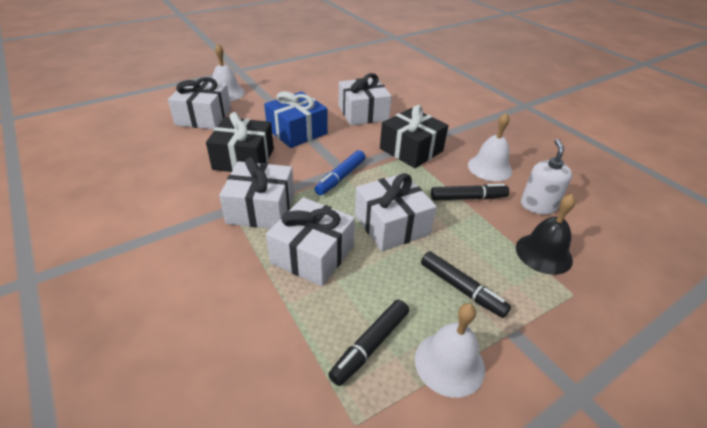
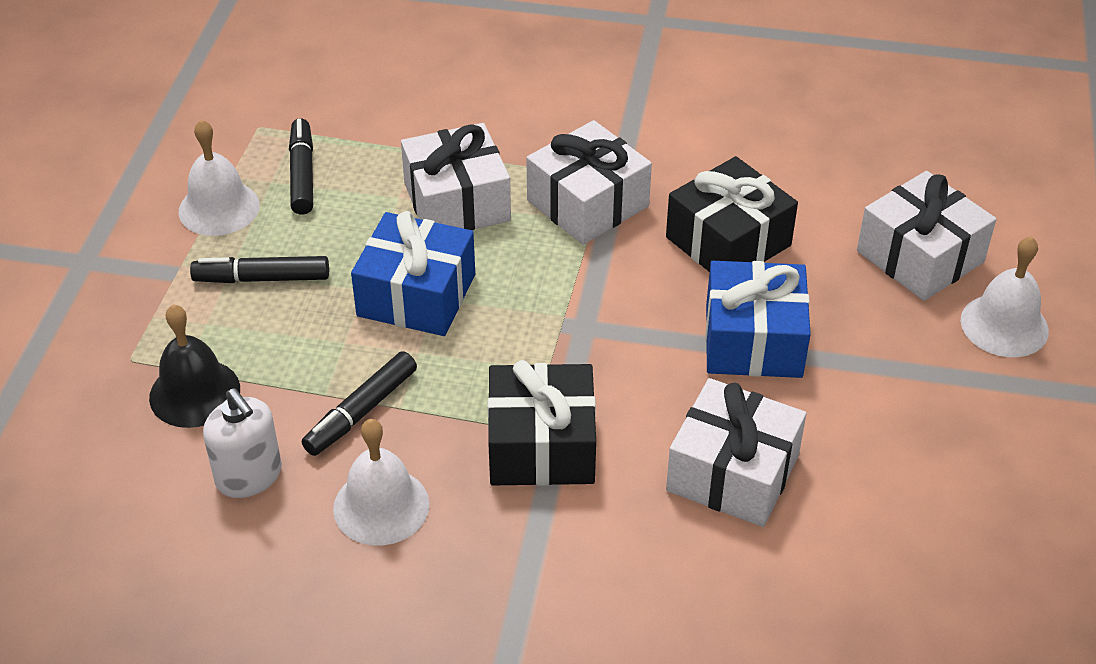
camera: 135 degrees right, 5 degrees up
(341, 177) = (567, 312): blue marker -> none
(391, 224) = (416, 295): white gift -> blue gift

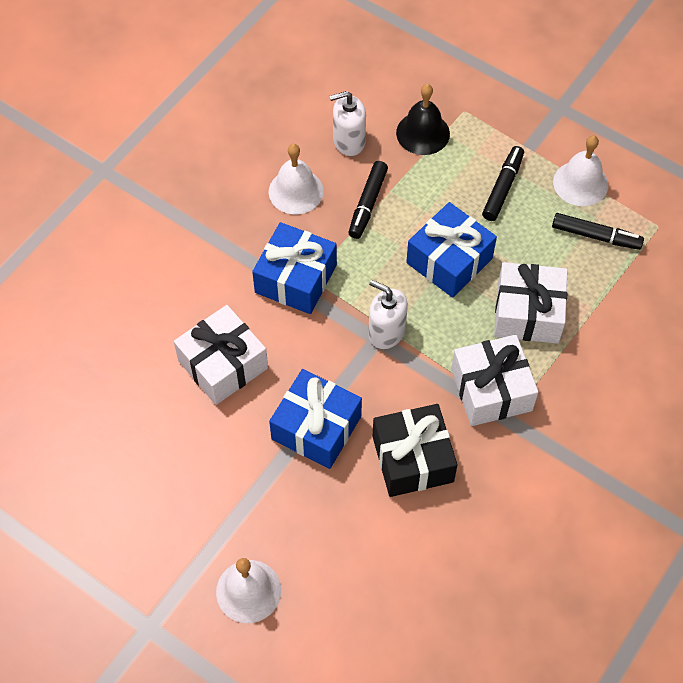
camera: 115 degrees right, 15 degrees up
(362, 411) = (368, 203): black marker -> black marker turned 135 degrees counterclockwise
(541, 446) = (295, 279): black gift -> blue gift
(568, 321) = (386, 332): none -> white soap dispenser
(920, 256) = (337, 576): white gift -> none

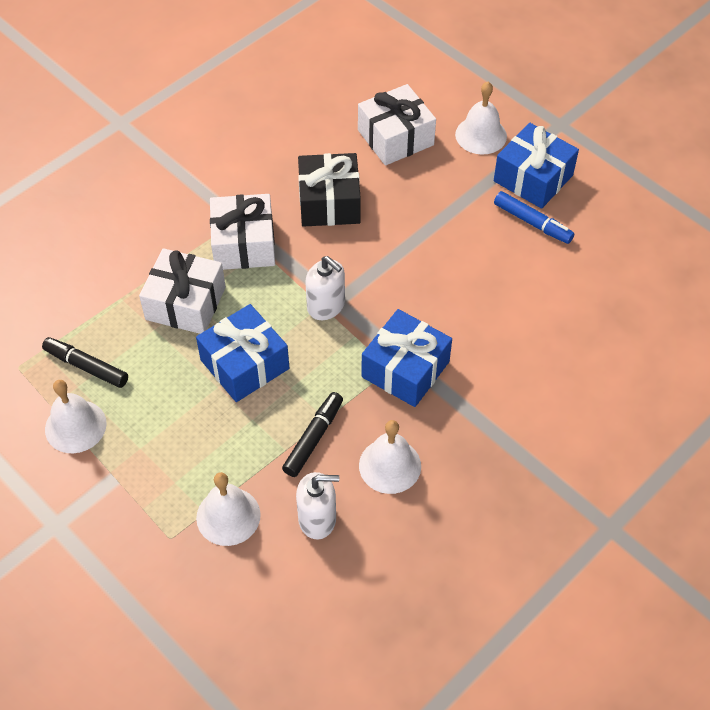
camera: 170 degrees left, 5 degrees down
(179, 469) = (532, 222): none -> blue marker
(223, 364) = (487, 300): white gift -> white gift (395, 137)
(316, 428) = (408, 236): blue gift -> blue gift (533, 178)
(423, 133) = (228, 516): black bell -> white bell
(502, 188) = (161, 434): black marker -> none

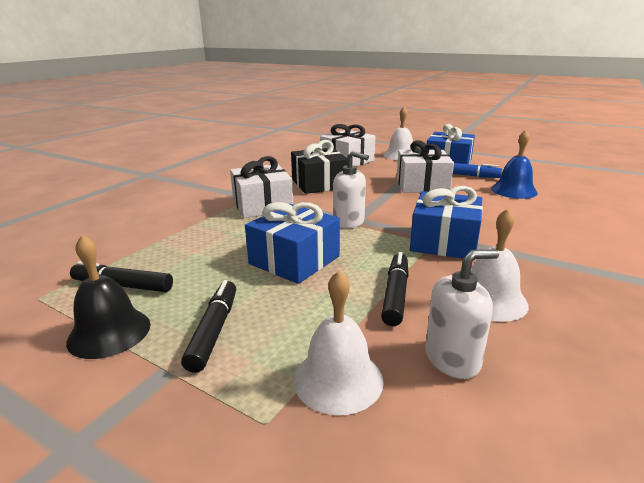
camera: 15 degrees left, 30 degrees down
(75, 426) = (109, 332): white bell -> black bell
(153, 445) = (213, 331): none -> black marker
(185, 303) = (222, 236): white gift -> white gift (422, 185)
(563, 279) = (514, 190): none -> blue bell

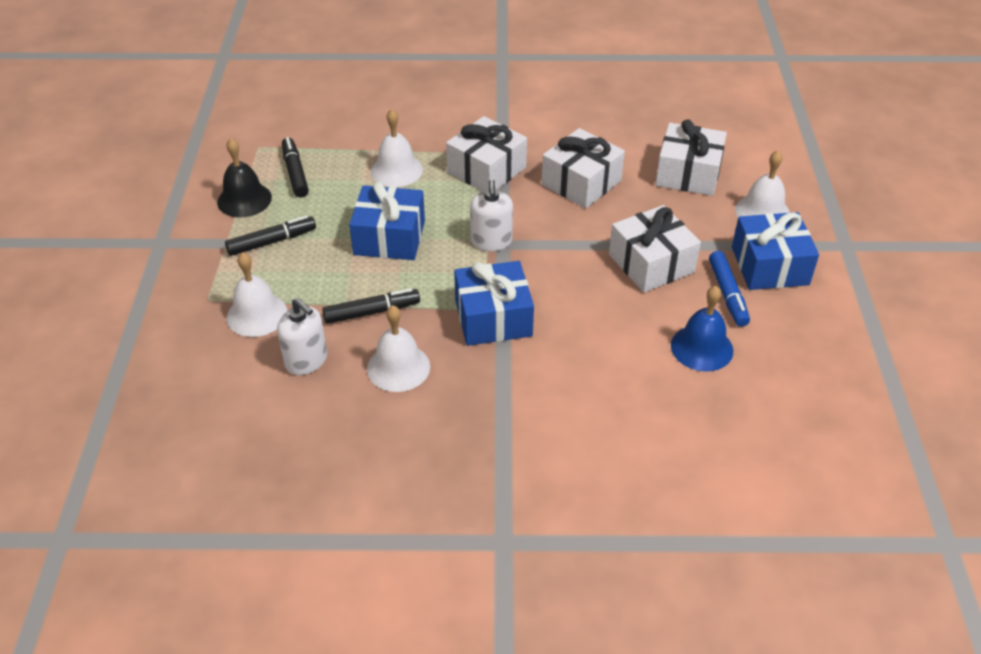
camera: 60 degrees right, 20 degrees up
(207, 236) = (396, 170): none -> white bell
(319, 184) = (581, 183): black gift -> white gift

